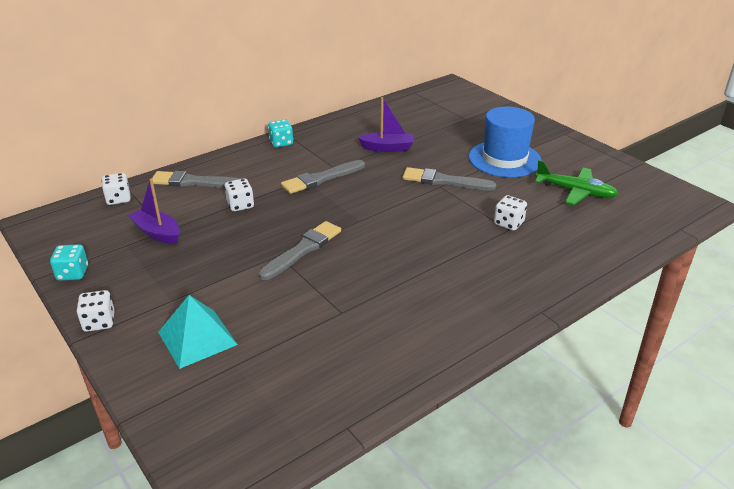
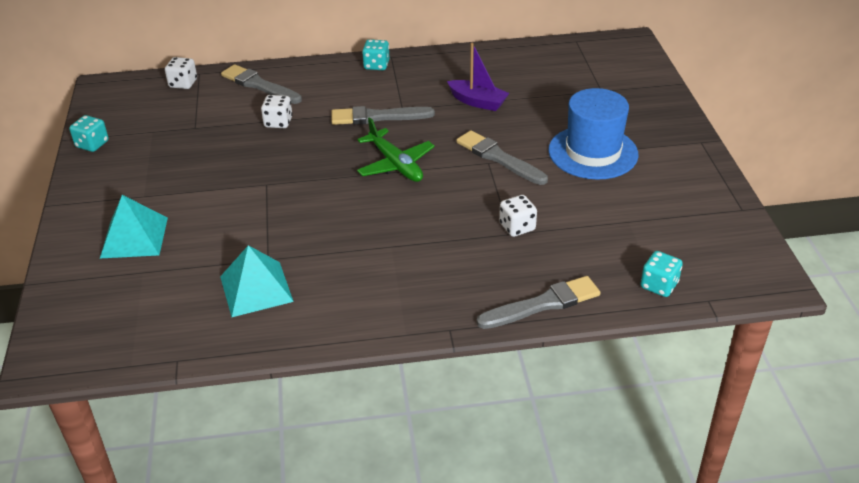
camera: 30 degrees right, 5 degrees up
(99, 322) = (76, 195): white dice -> none
(157, 233) = (186, 128): purple boat -> none
(303, 249) = (291, 186): grey brush -> grey brush (542, 304)
(356, 339) = (256, 289): none -> turquoise pyramid
(575, 191) = (632, 216): green plane -> green plane (395, 164)
(641, 230) = (659, 285): none -> turquoise dice

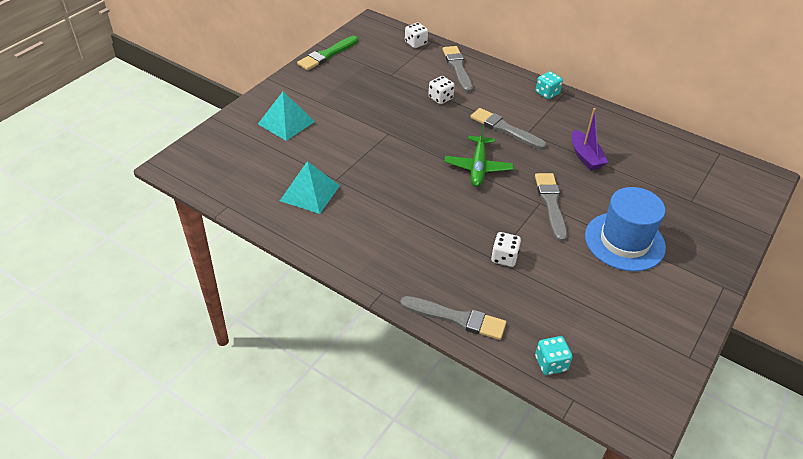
camera: 40 degrees right, 5 degrees up
(92, 144) = (327, 55): turquoise dice -> green brush

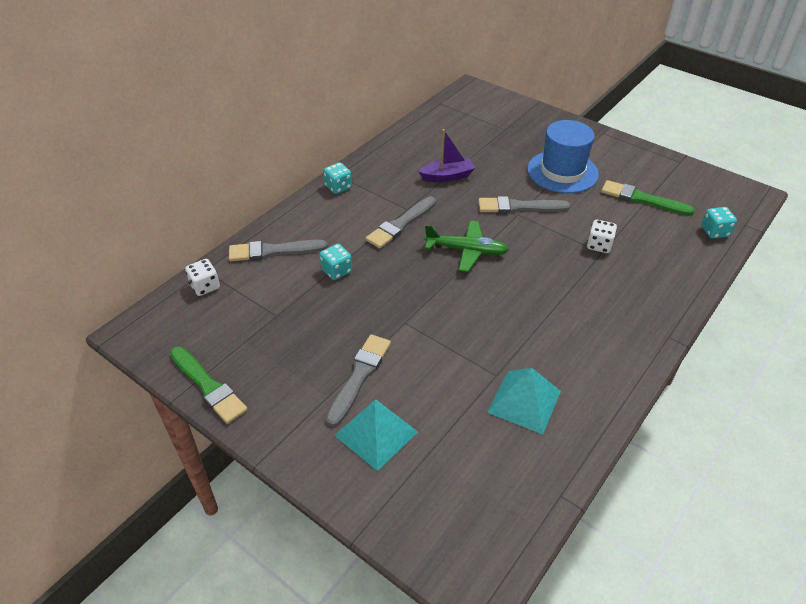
camera: 85 degrees left, 0 degrees up
(440, 98) = (336, 271): white dice -> turquoise dice
(457, 318) = (685, 284): grey brush -> grey brush (359, 376)
(595, 305) = (642, 199): none -> green brush

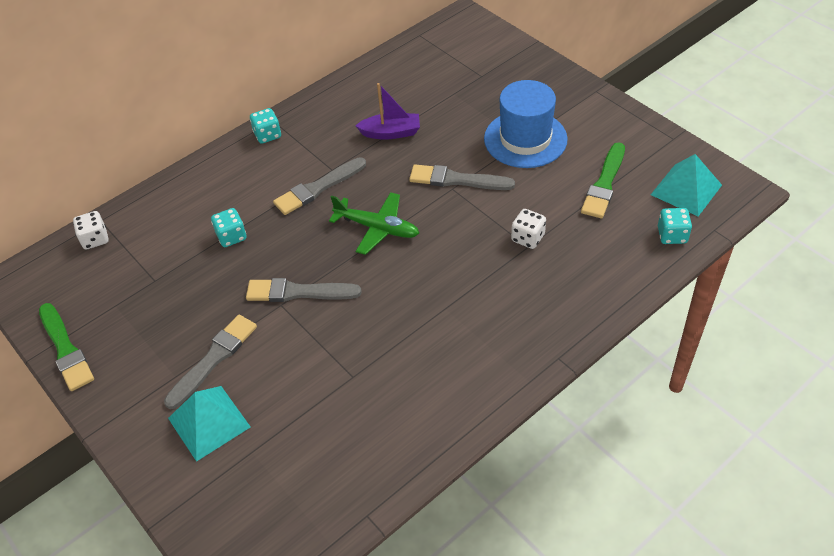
camera: 15 degrees right, 5 degrees up
(273, 251) = (175, 206): grey brush -> grey brush (298, 292)
(524, 401) = (370, 410): turquoise pyramid -> turquoise pyramid (686, 190)
(642, 199) = (604, 184): green brush -> green brush turned 105 degrees counterclockwise

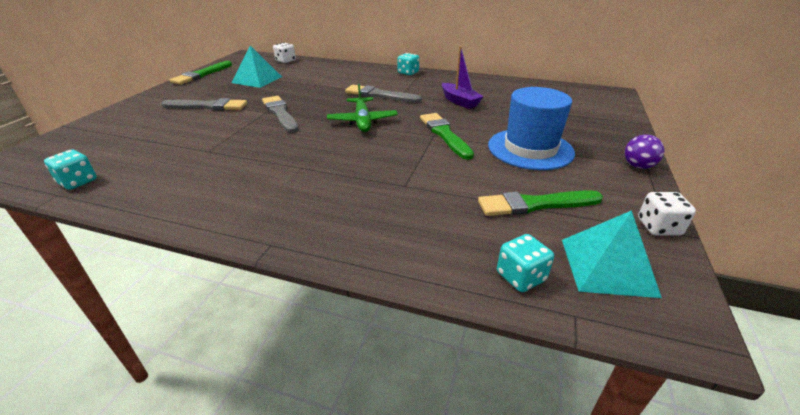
camera: 55 degrees right, 15 degrees down
(208, 422) = (152, 118): turquoise pyramid -> turquoise pyramid (257, 79)
(231, 236) = (314, 85): turquoise dice -> turquoise dice (78, 182)
(457, 180) = (444, 134): grey brush -> green brush
(528, 238) = (415, 182): white dice -> white dice (658, 227)
(594, 96) = (638, 166): none -> purple ball

